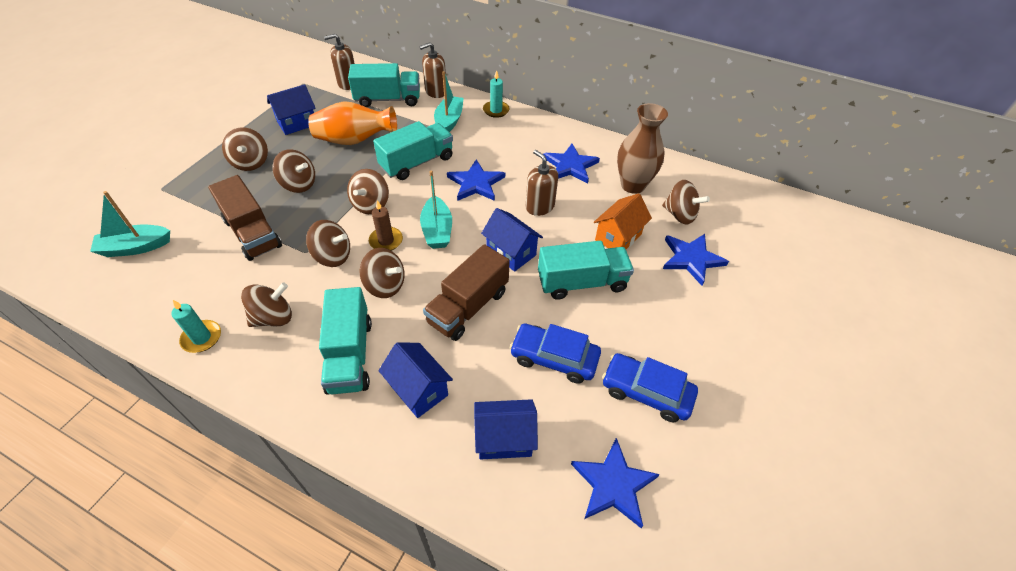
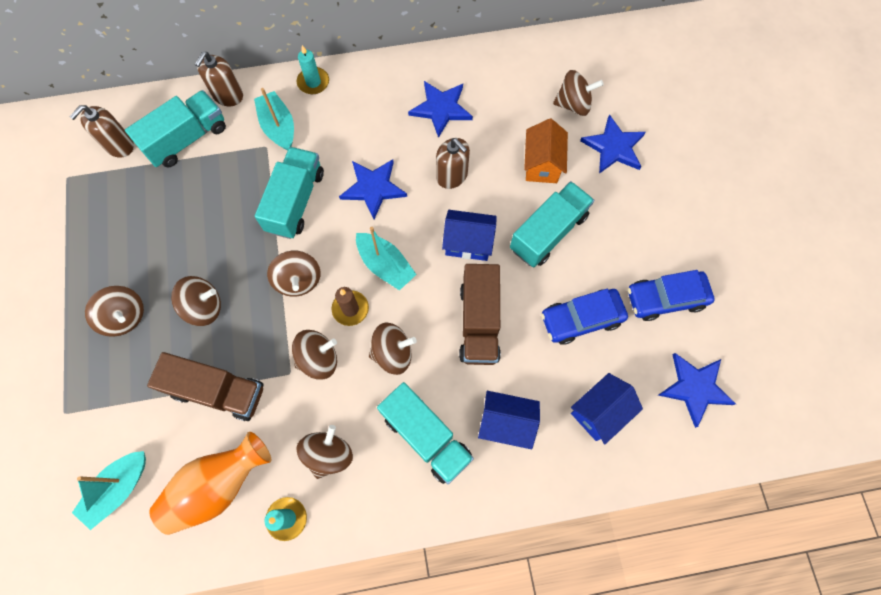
camera: 35 degrees left, 20 degrees up
(297, 123) = (120, 235): blue house -> none
(354, 140) = (206, 216): orange vase -> orange vase (218, 486)
(539, 206) = (452, 176): brown soap dispenser -> brown soap dispenser turned 150 degrees counterclockwise
(632, 185) = (512, 96): brown vase -> none

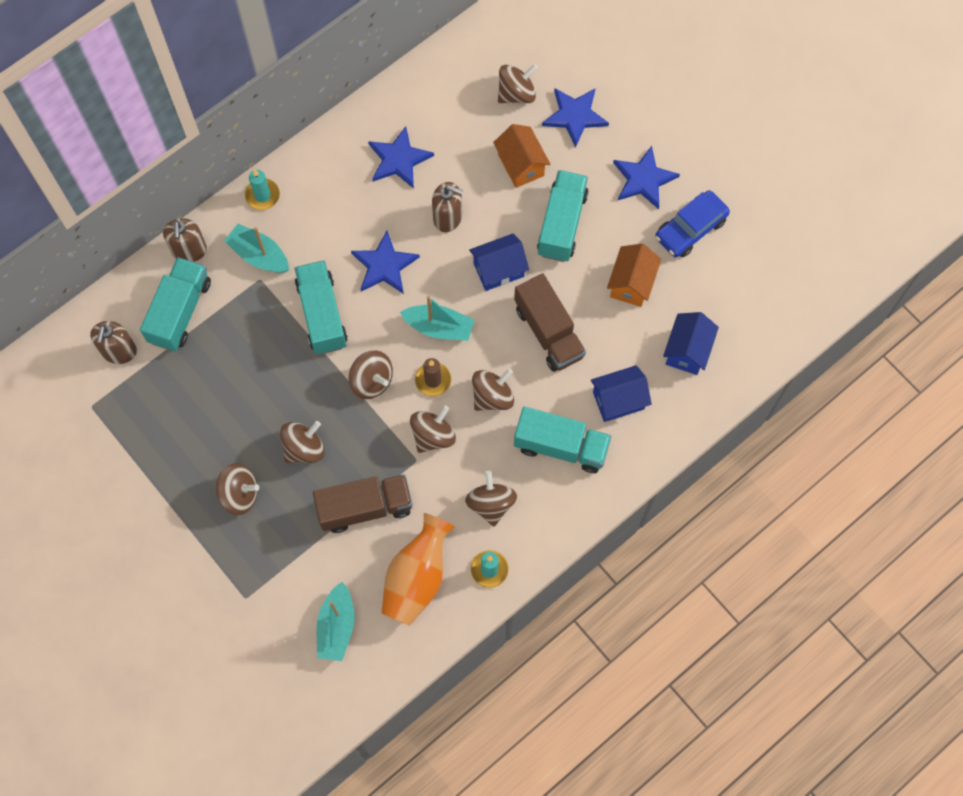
camera: 30 degrees left, 0 degrees up
(581, 319) = (631, 283): blue car -> orange house
(695, 388) = (752, 290): blue star -> blue star (643, 179)

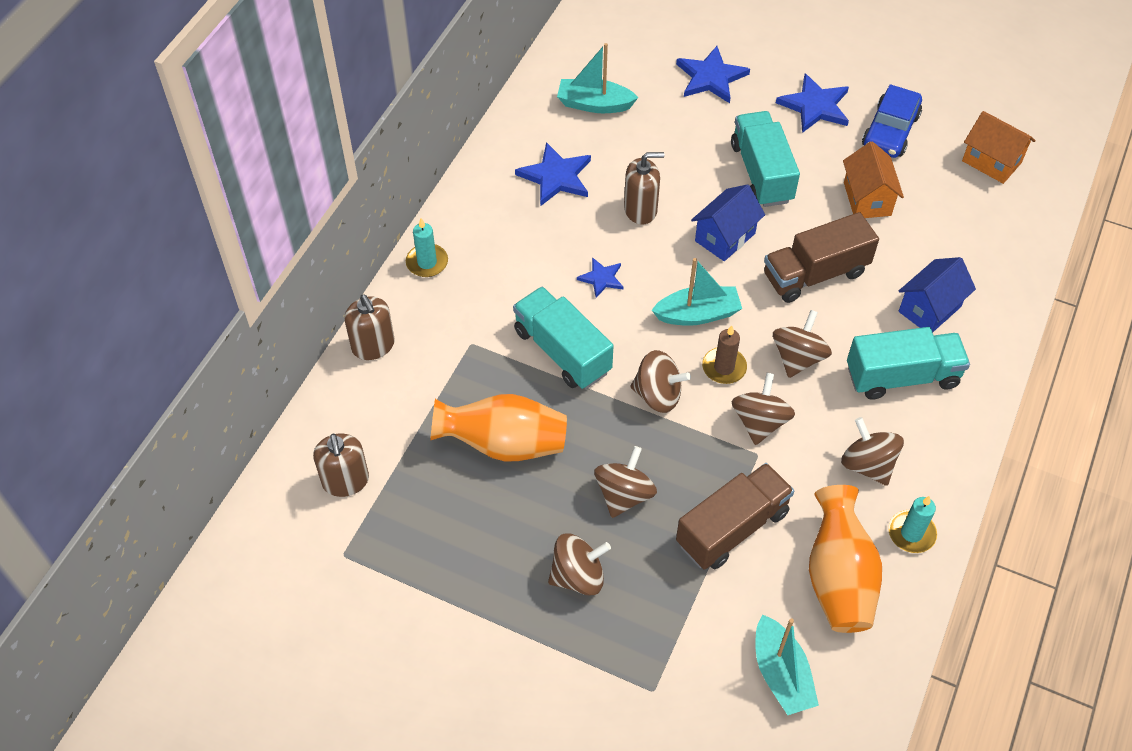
camera: 25 degrees left, 15 degrees down
(180, 311) = (397, 411): turquoise truck -> none
(241, 371) = (504, 444): none -> orange vase
(259, 255) = (456, 320): turquoise boat -> turquoise boat (594, 104)
(384, 265) = (601, 278): blue star -> blue star, size x0.58
(516, 93) = (640, 79): brown spinning top -> none
(521, 165) = (685, 137): orange house -> orange house (991, 162)
(549, 332) = (815, 274): brown truck -> brown truck turned 120 degrees clockwise
(687, 351) = (964, 237): blue house -> none

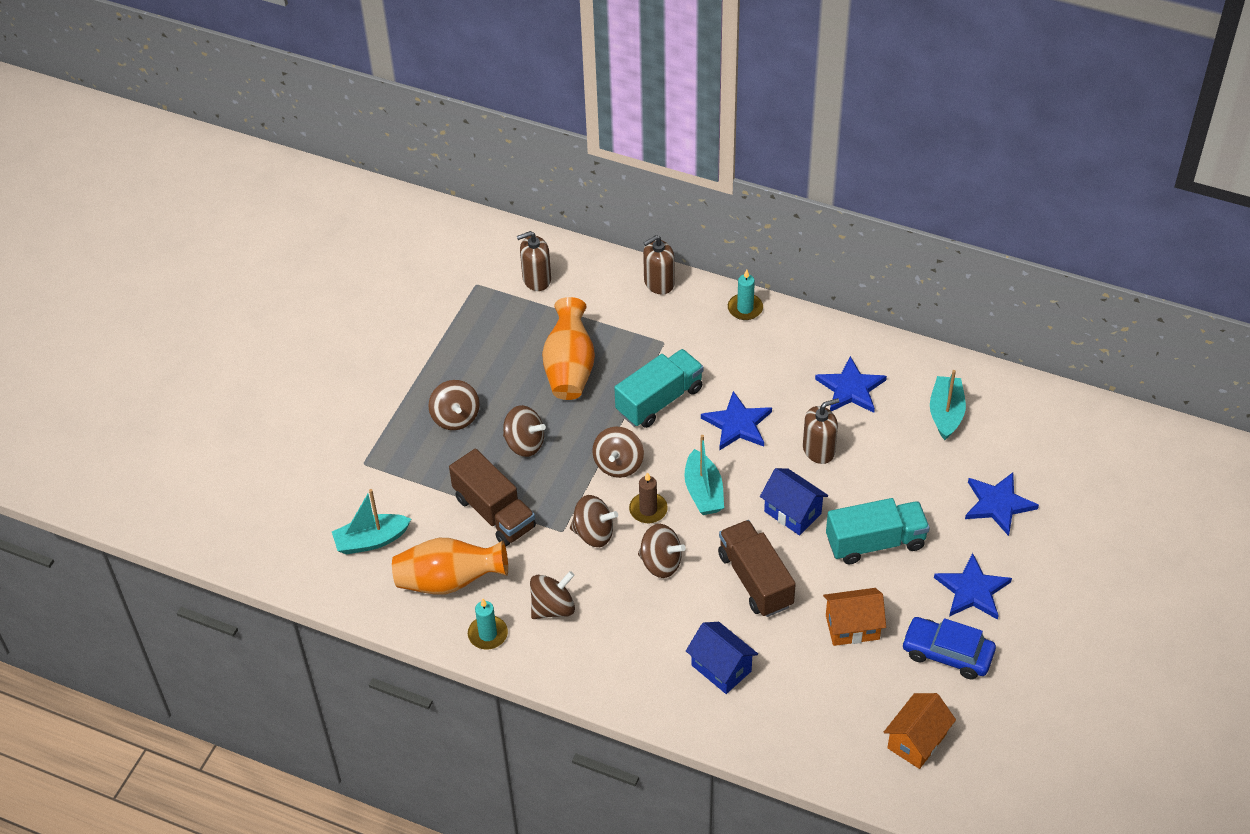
camera: 90 degrees right, 5 degrees down
(601, 278) = (737, 424): blue star -> blue star, size x1.72
(640, 209) = (818, 450): brown soap dispenser -> brown soap dispenser turned 105 degrees counterclockwise
(902, 376) = (644, 640): turquoise truck -> none

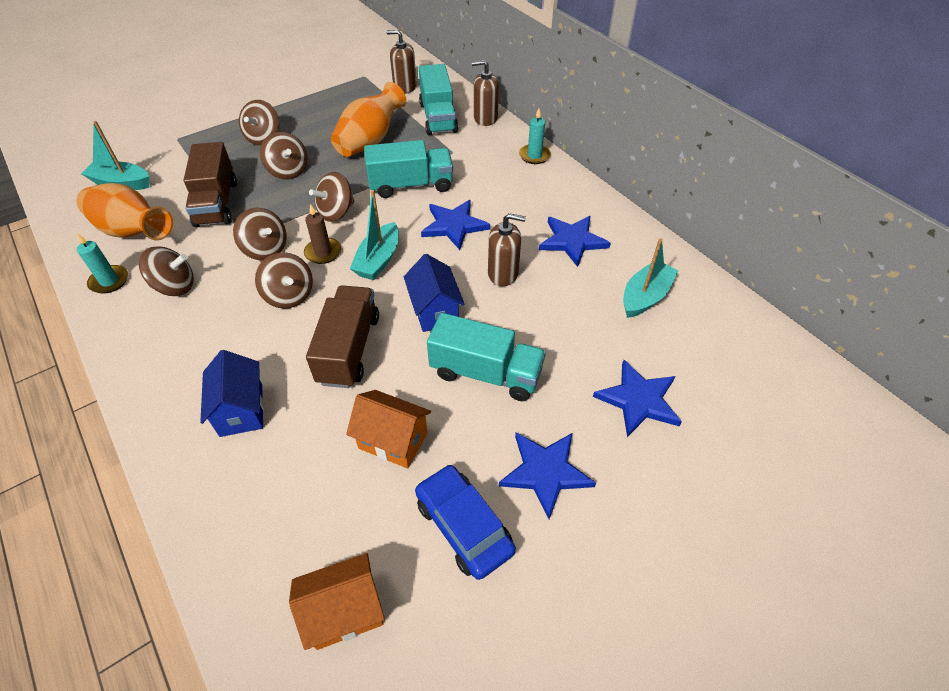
camera: 30 degrees right, 0 degrees up
(610, 305) = (438, 117): none -> turquoise truck

